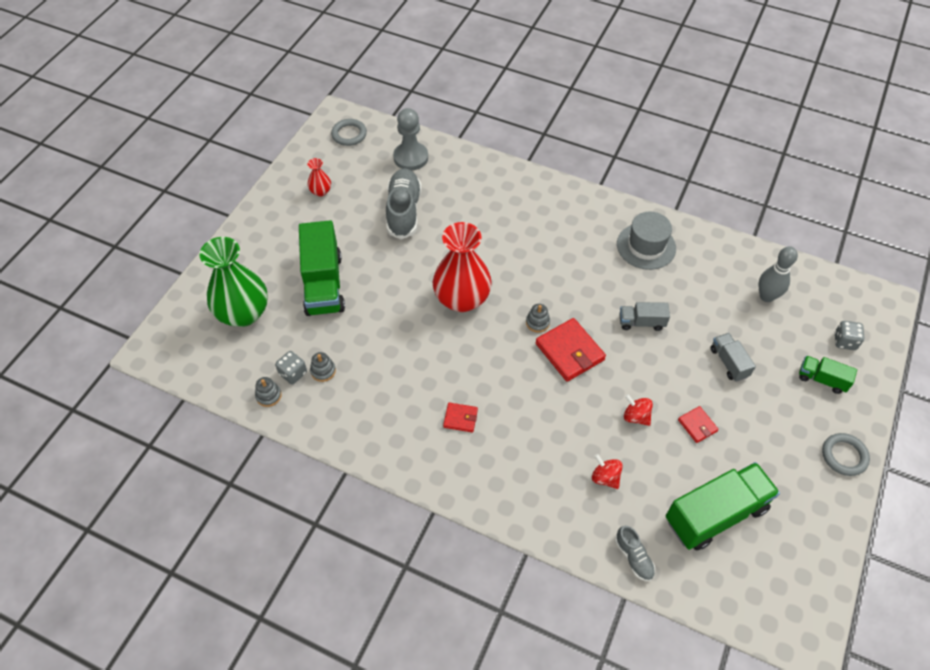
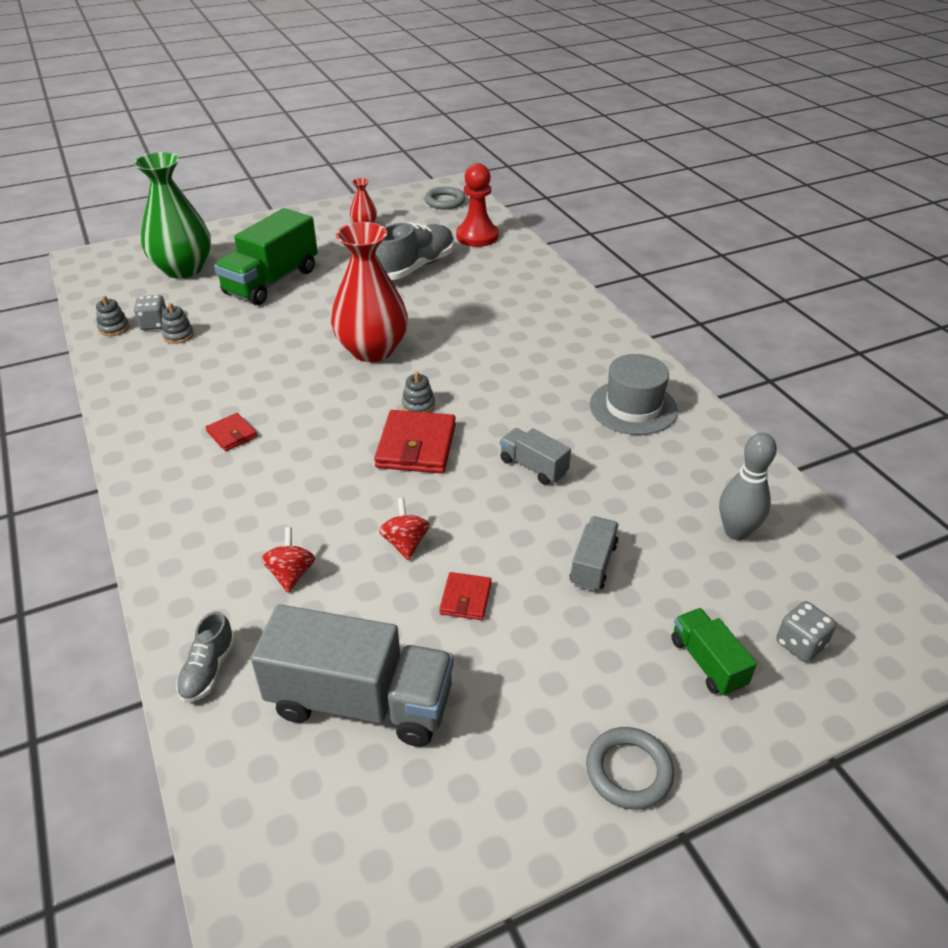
camera: 40 degrees right, 15 degrees down
(411, 157) = (477, 236): grey pawn -> red pawn
(715, 514) = (361, 701): green truck -> grey truck

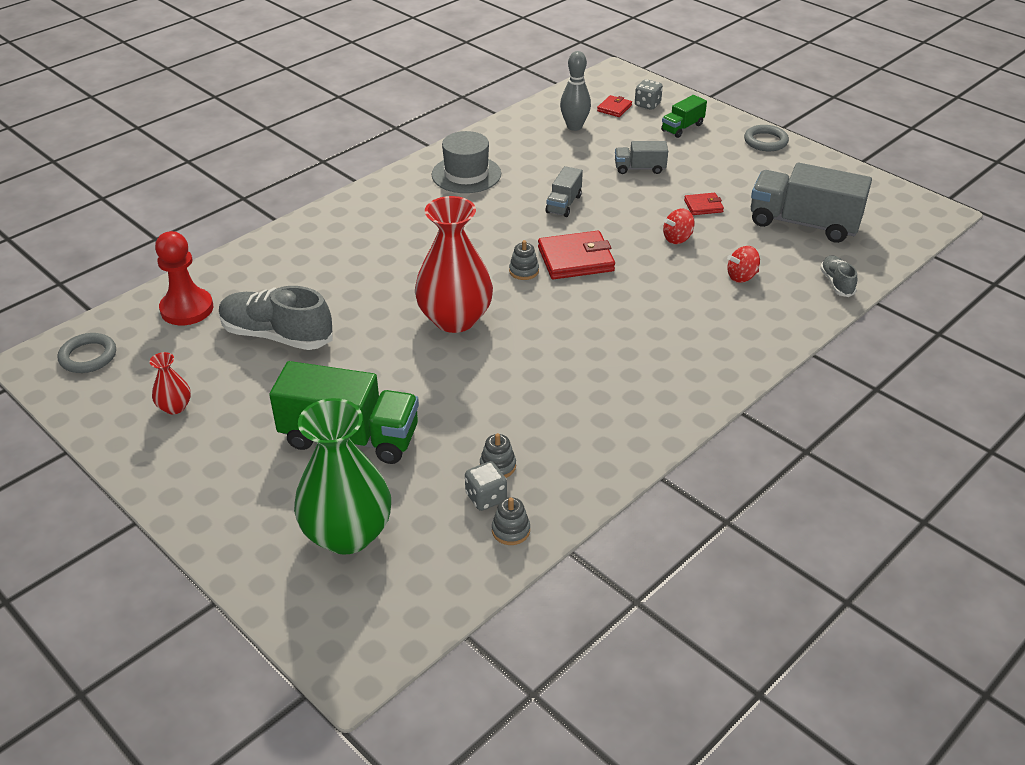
camera: 110 degrees left, 0 degrees up
(208, 670) = (836, 283): grey shoe -> grey shoe turned 90 degrees counterclockwise
(232, 434) = (627, 360): red wallet -> red wallet (614, 108)
(361, 701) = (803, 223): grey truck -> grey truck turned 60 degrees counterclockwise

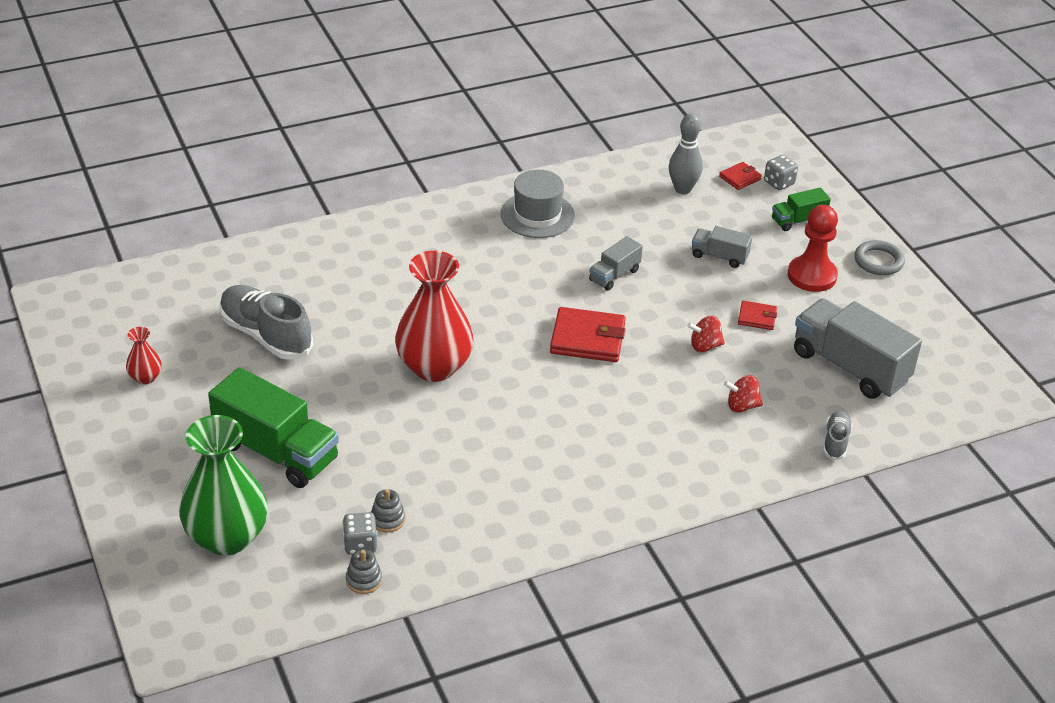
camera: 20 degrees right, 0 degrees up
(88, 356) = (97, 307): grey ring -> none
(187, 309) = (202, 285): red pawn -> red pawn (812, 276)
(524, 271) = (529, 337): grey stacking toy -> none

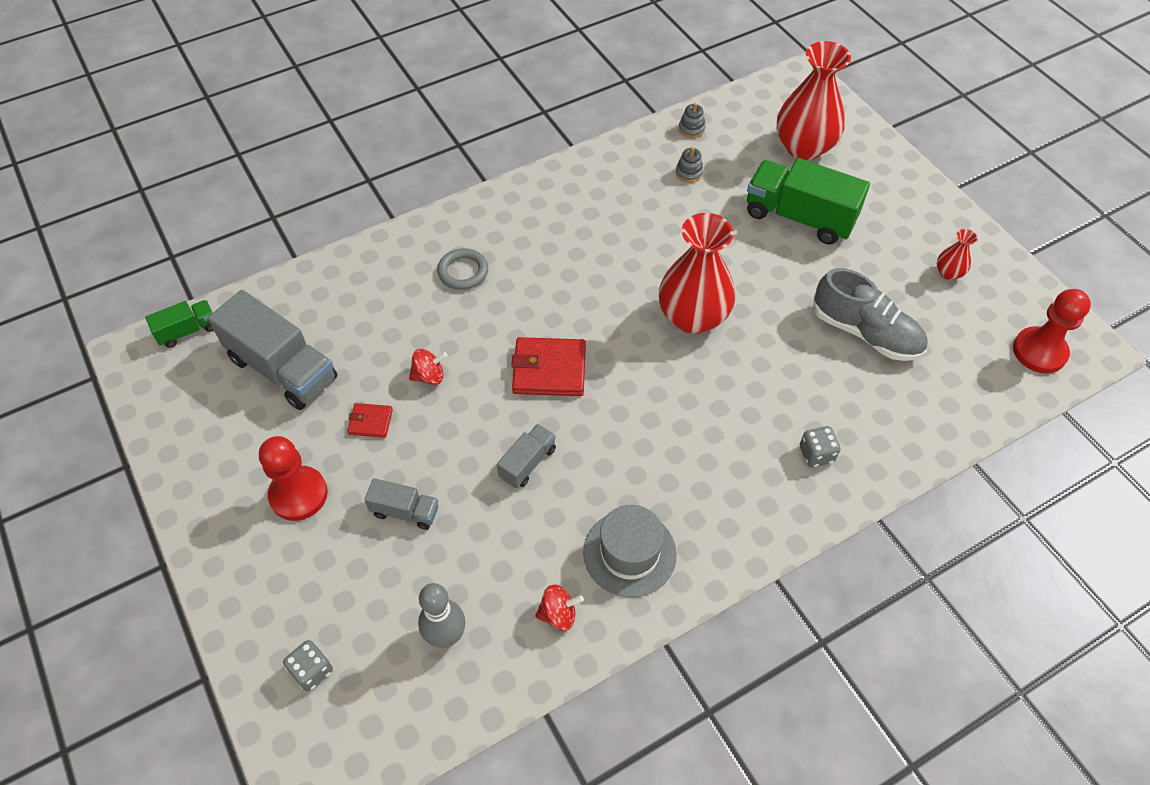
camera: 175 degrees right, 15 degrees up
(107, 303) = (1039, 351): none -> red pawn
(227, 537) = (804, 147): green vase -> red vase
(360, 544) = (703, 153): grey dice -> grey dice (816, 454)
(740, 178) = (365, 673): red wallet -> none
(742, 406) = (397, 310): red spinning top -> red spinning top (558, 614)
(798, 220) = (298, 593): green truck -> green truck (188, 331)
(836, 441) = (315, 283): grey shoe -> none
(878, 261) = (212, 531): grey ring -> grey ring (463, 272)

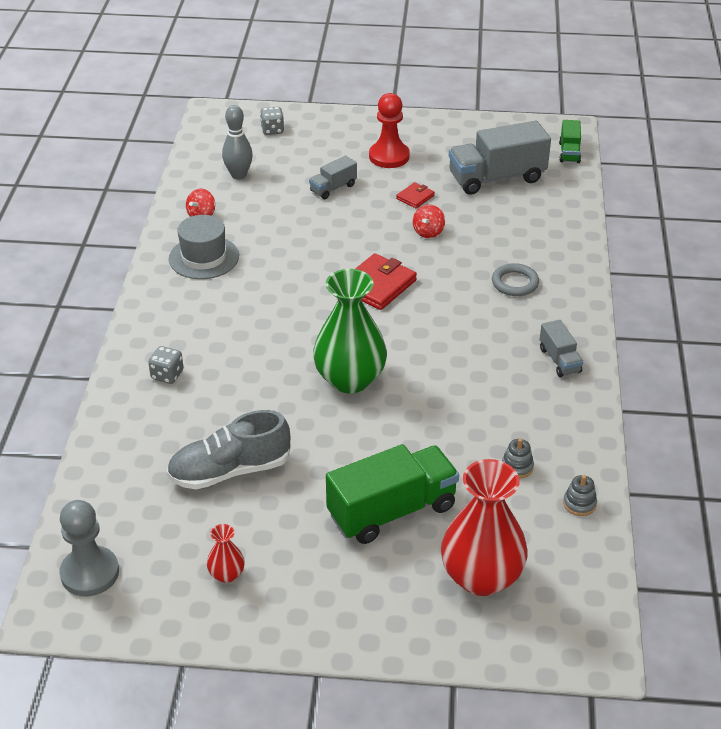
camera: 125 degrees right, 15 degrees down
(527, 463) = (313, 245): grey truck -> grey truck (559, 360)
(693, 317) = (350, 379): red vase -> green vase
(1039, 351) = (90, 573): red pawn -> grey pawn

